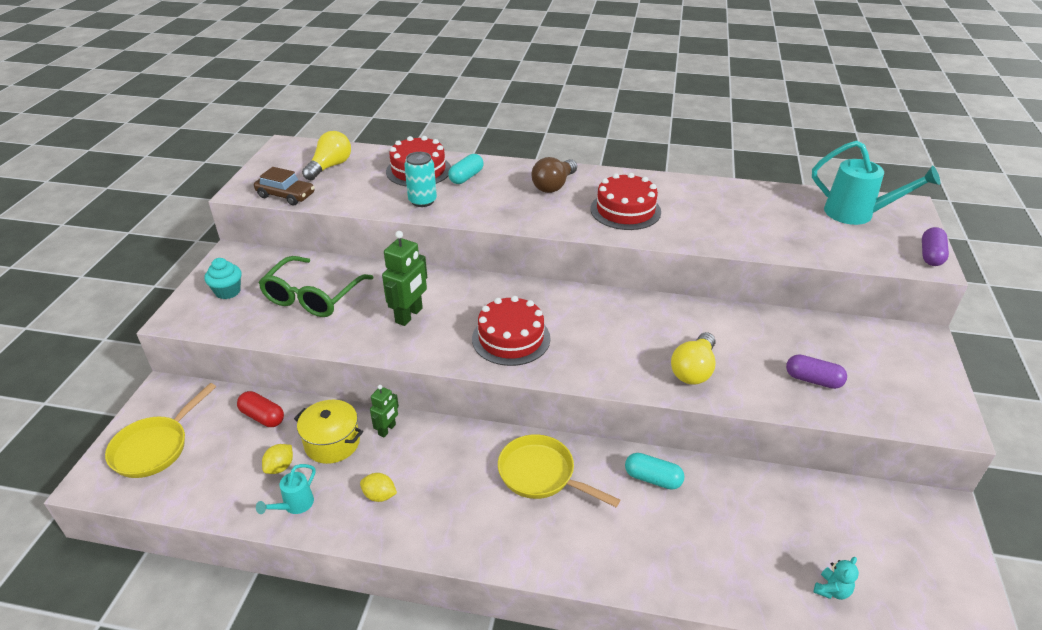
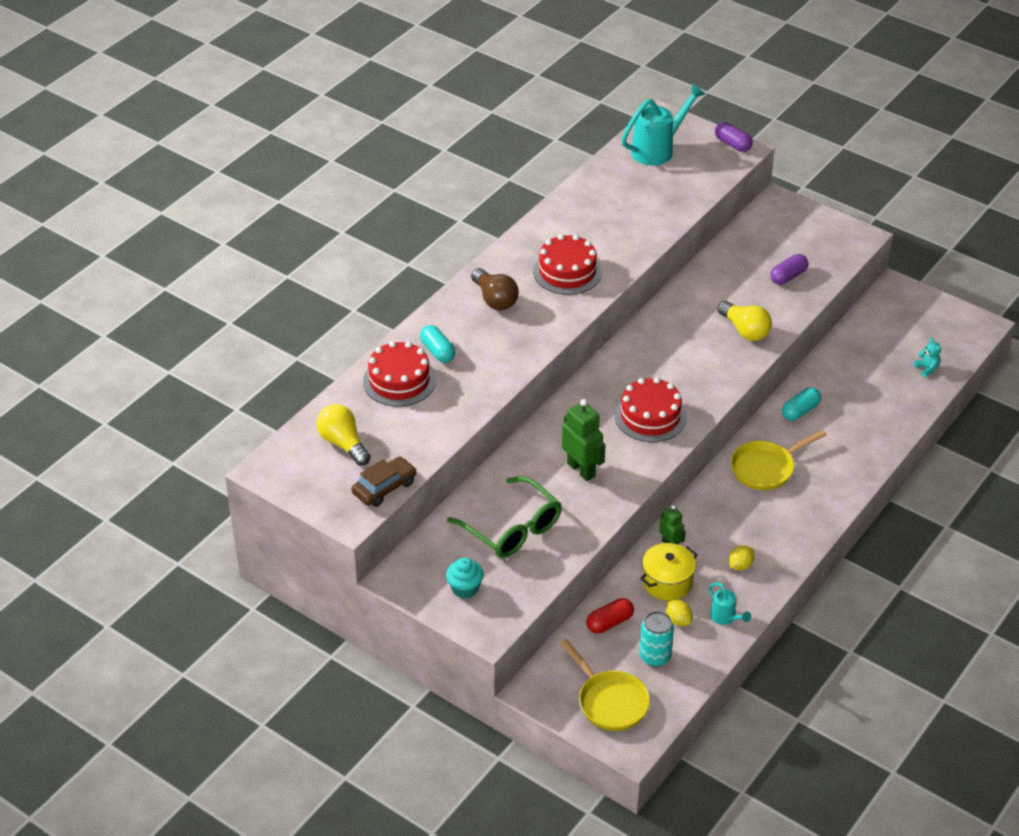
camera: 65 degrees left, 5 degrees up
(422, 201) = (463, 393): turquoise can -> turquoise can (655, 656)

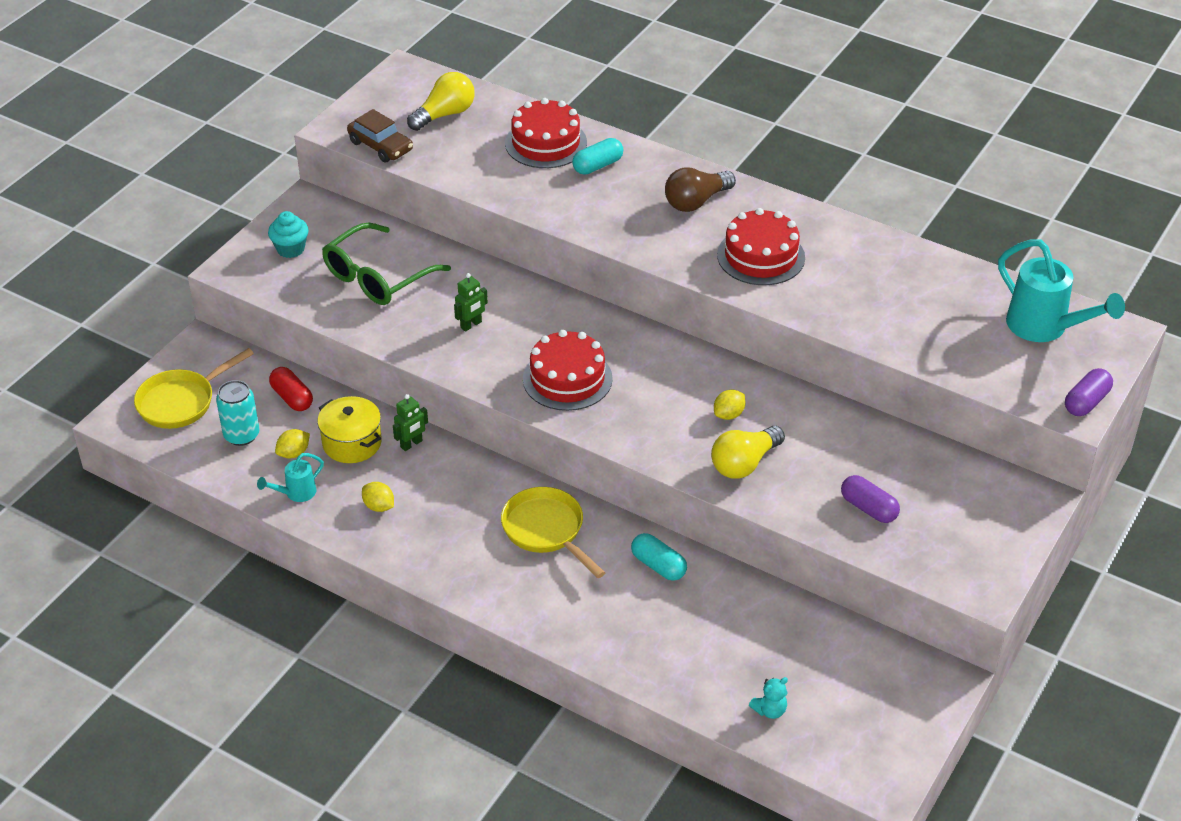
camera: 85 degrees right, 0 degrees up
(581, 470) = (471, 325): green robot -> green robot, size x0.58
(694, 333) = (729, 414): none -> yellow lemon

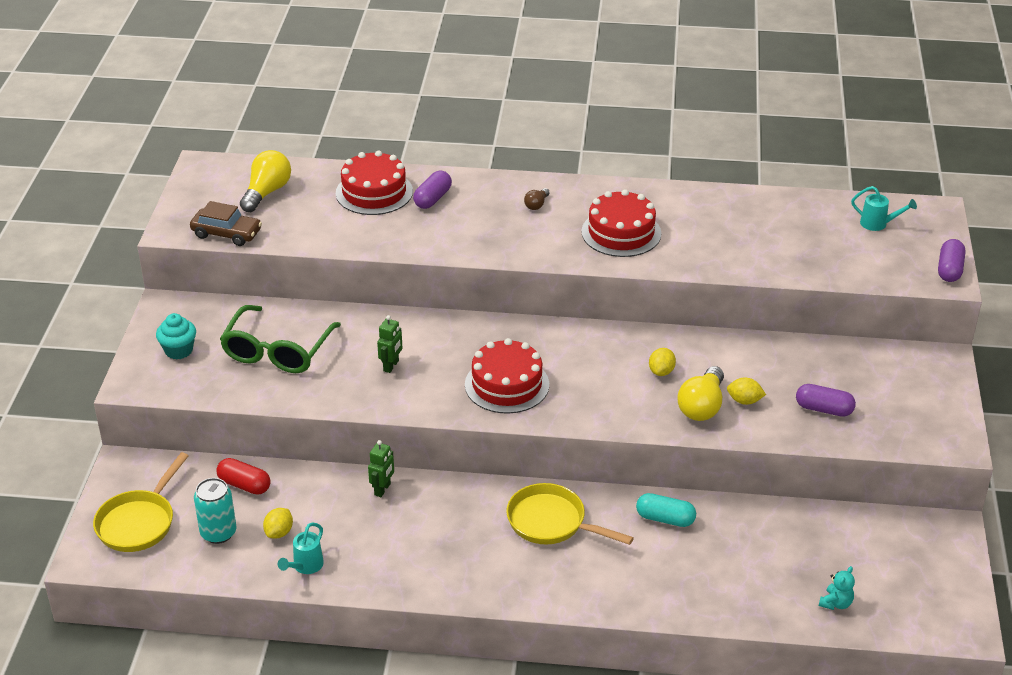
camera: 25 degrees left, 5 degrees down
(352, 443) = (327, 506): yellow pot -> none
(379, 506) = (389, 552): yellow lemon -> yellow lemon (744, 401)
(597, 166) = (432, 199): turquoise capsule -> purple capsule
(696, 201) = (537, 205): brown light bulb -> brown light bulb, size x0.50
(1044, 328) = (878, 224): turquoise watering can -> turquoise watering can, size x0.51

